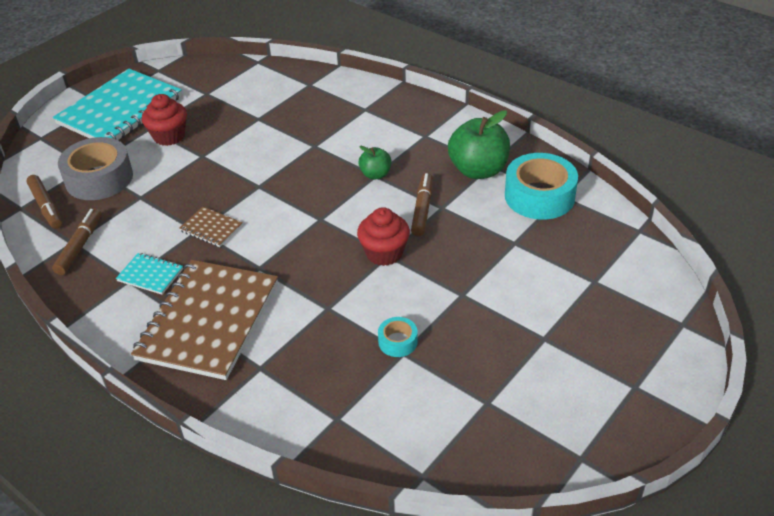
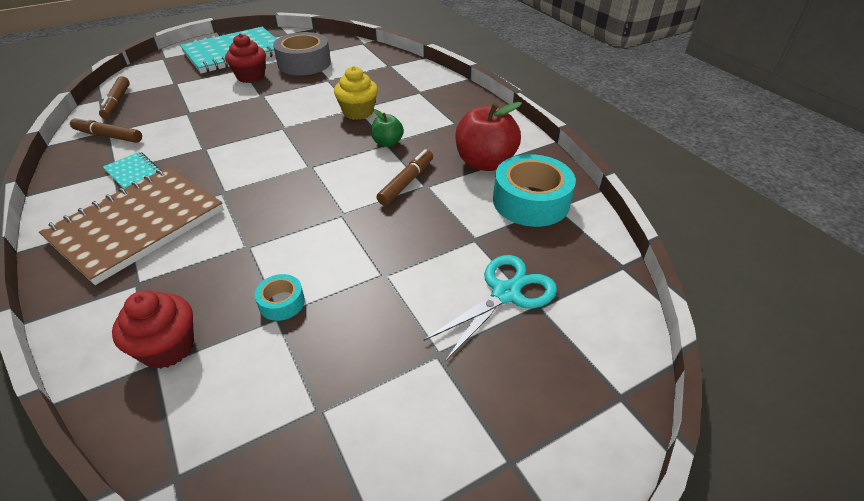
camera: 20 degrees right, 0 degrees up
(80, 246) = (108, 136): brown marker -> brown marker turned 105 degrees counterclockwise
(99, 178) = (173, 93): grey tape -> grey tape (304, 63)
(211, 228) = (216, 149): brown notebook -> none
(321, 149) = (358, 112): none -> yellow cupcake
(384, 253) = (340, 211): red cupcake -> red cupcake (168, 347)
(478, 170) = (485, 163): green apple -> red apple
(565, 279) = (506, 293): none -> turquoise scissors

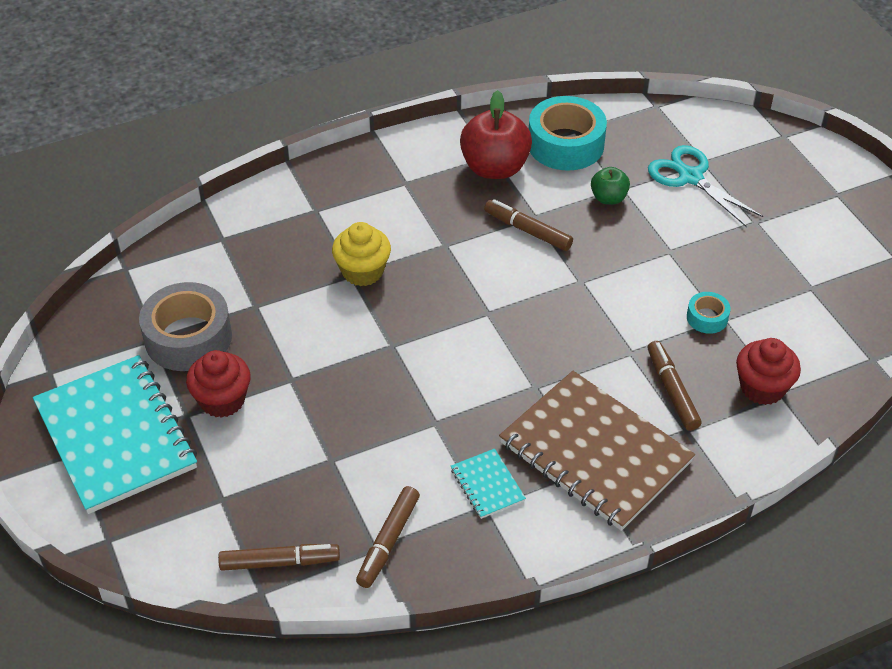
camera: 85 degrees left, 5 degrees up
(133, 172) = (487, 485): turquoise notebook -> turquoise notebook turned 75 degrees counterclockwise
(189, 274) = (672, 390): none -> brown marker
(387, 143) = (444, 244): green apple -> green apple (608, 198)

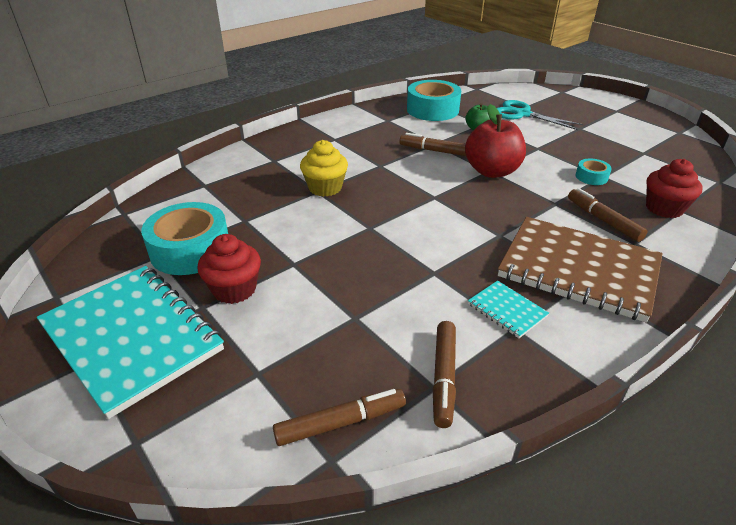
camera: 15 degrees left, 10 degrees down
(188, 337) = (190, 250): grey tape -> turquoise tape
(495, 168) = (393, 125): red apple -> red apple (492, 171)

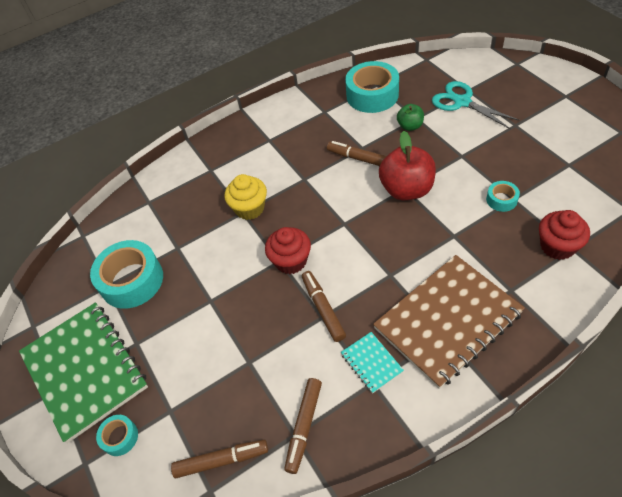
camera: 15 degrees right, 15 degrees up
(131, 338) = (85, 370): turquoise notebook -> green notebook
(188, 407) = (120, 437): none -> turquoise tape
(234, 289) = (161, 326): red cupcake -> red cupcake (291, 261)
(578, 269) = (447, 320): brown notebook -> brown notebook turned 75 degrees counterclockwise
(603, 220) = (491, 260): brown marker -> brown marker (323, 308)

